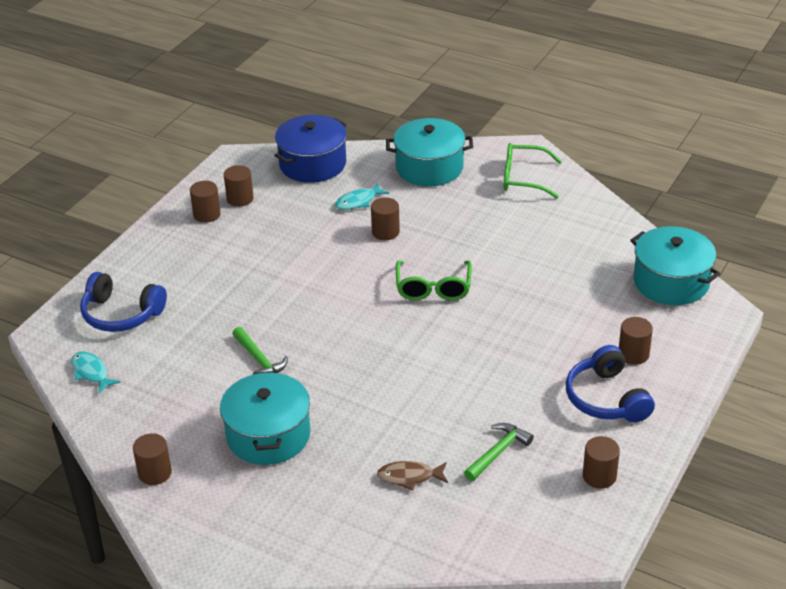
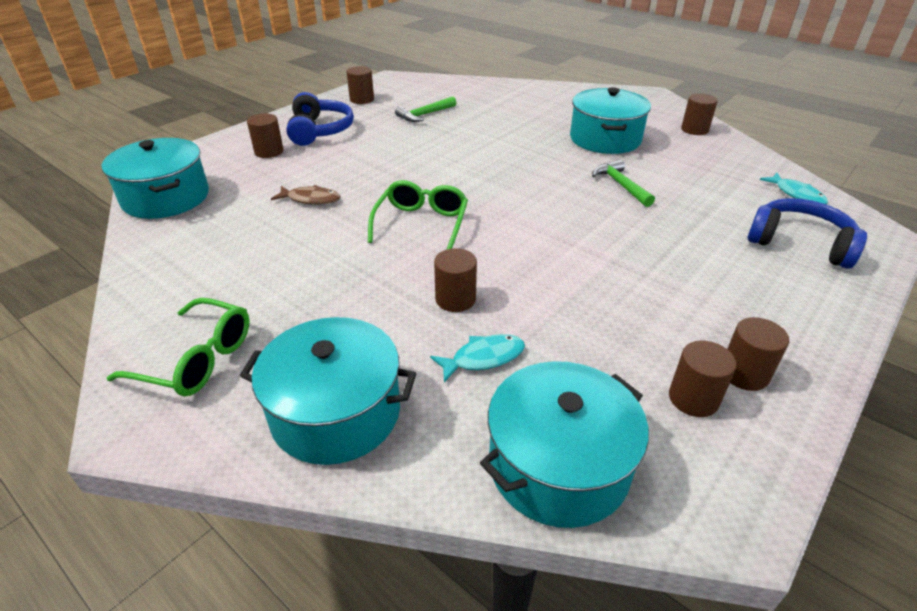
camera: 170 degrees left, 0 degrees up
(312, 164) = (558, 465): blue pot -> turquoise pot
(409, 477) = (495, 111): brown fish -> brown fish (311, 199)

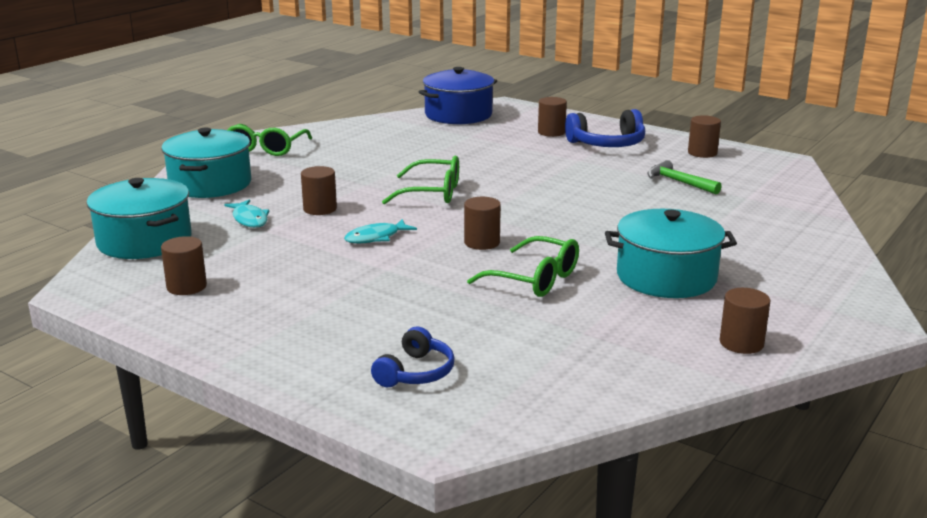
camera: 85 degrees right, 15 degrees down
(166, 198) = (458, 114): turquoise pot -> blue pot
(311, 199) = (466, 154): brown fish -> none
(620, 185) = (535, 279): green hammer -> green glasses
(744, 374) = (207, 309): brown cylinder -> brown cylinder (482, 242)
(796, 194) = (545, 393): turquoise fish -> turquoise fish (376, 237)
(799, 243) = (416, 372): blue headphones -> blue headphones, size x0.65

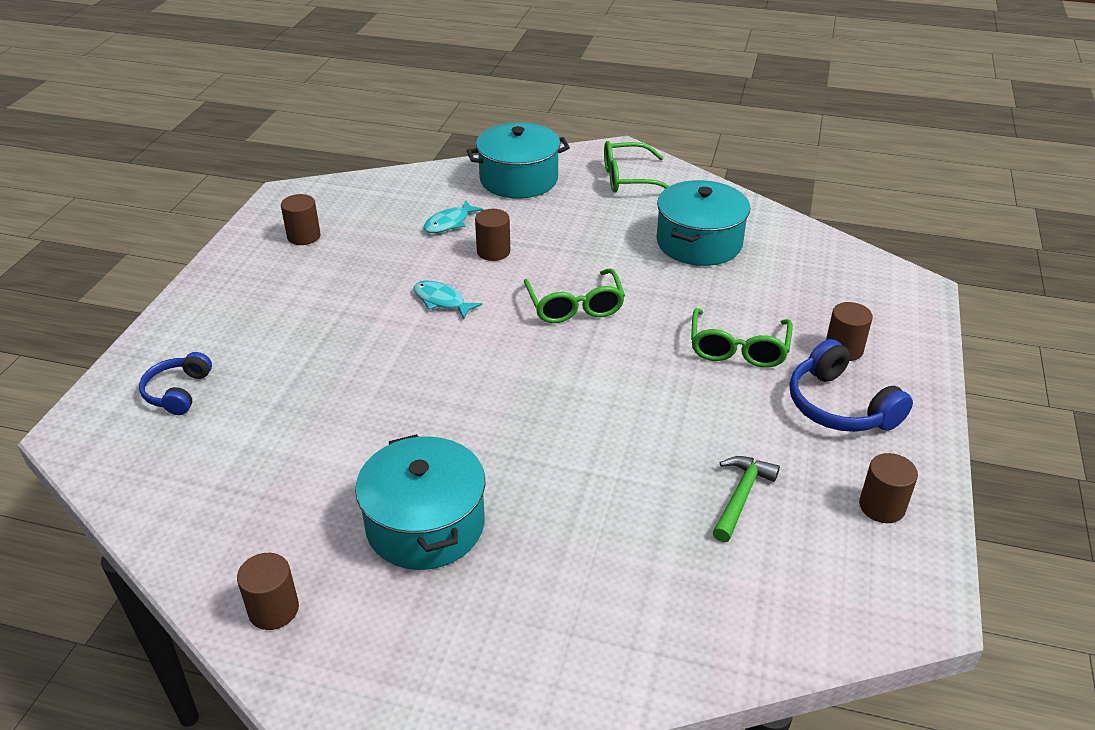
camera: 70 degrees right, 15 degrees up
(144, 241) = (381, 190): turquoise pot -> turquoise pot (699, 243)
(416, 372) = (178, 392): blue headphones -> blue headphones turned 90 degrees clockwise
(458, 114) = (842, 264): blue pot -> none
(482, 242) = (460, 369): brown cylinder -> none
(535, 279) = (383, 424): green glasses -> green glasses (738, 349)

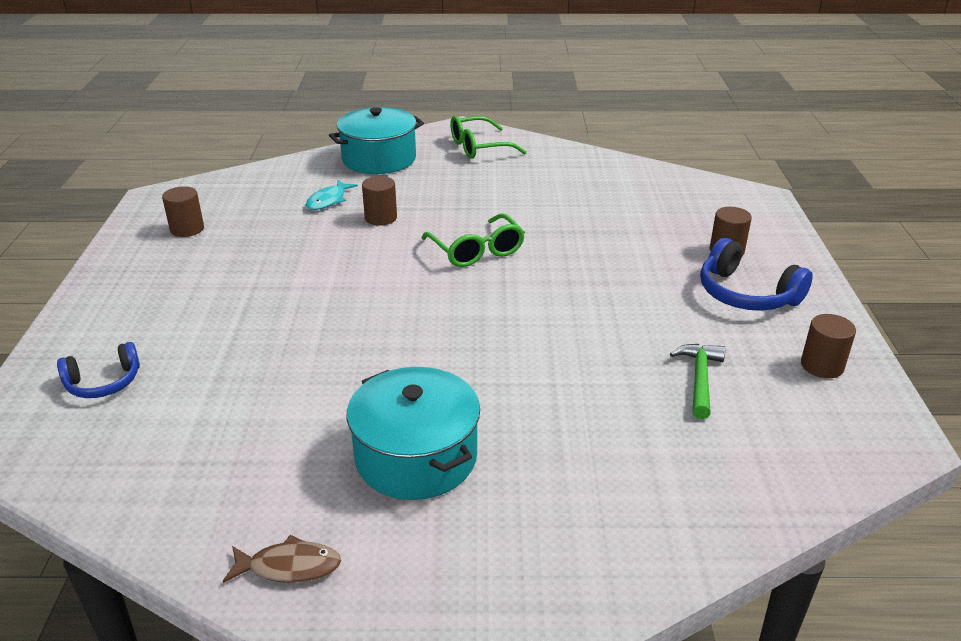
camera: 15 degrees left, 5 degrees down
(178, 392) = (103, 382): blue headphones -> blue headphones turned 105 degrees counterclockwise
(273, 609) = (289, 567): brown cylinder -> brown fish
(441, 301) = (348, 264): turquoise fish -> none
(699, 243) = (564, 188): turquoise pot -> none
(738, 349) = (638, 263): green glasses -> none

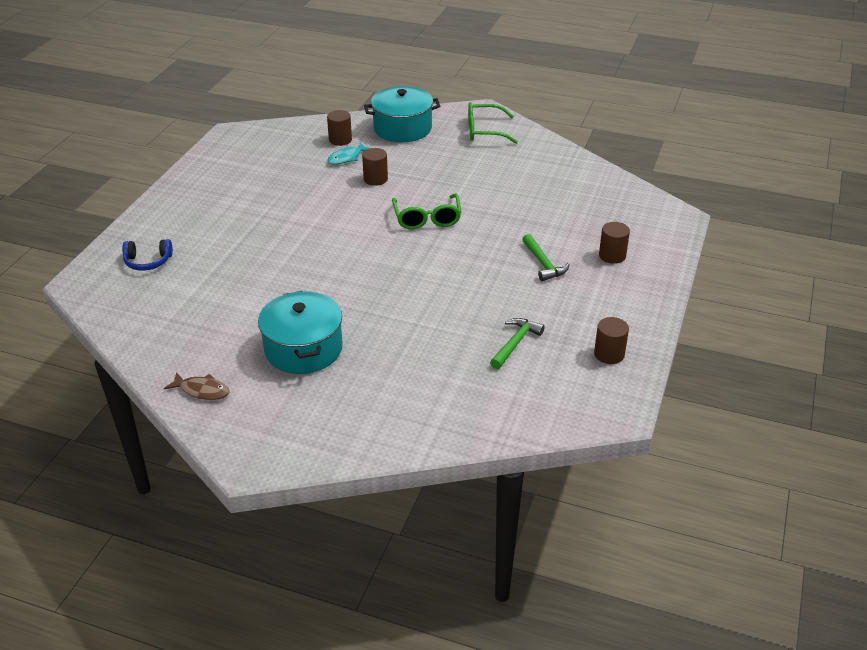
camera: 20 degrees right, 5 degrees up
(187, 229) = (241, 163): brown cylinder -> brown cylinder (340, 140)
(656, 275) = (543, 264): none -> green hammer
(746, 294) = (598, 292): blue headphones -> none

